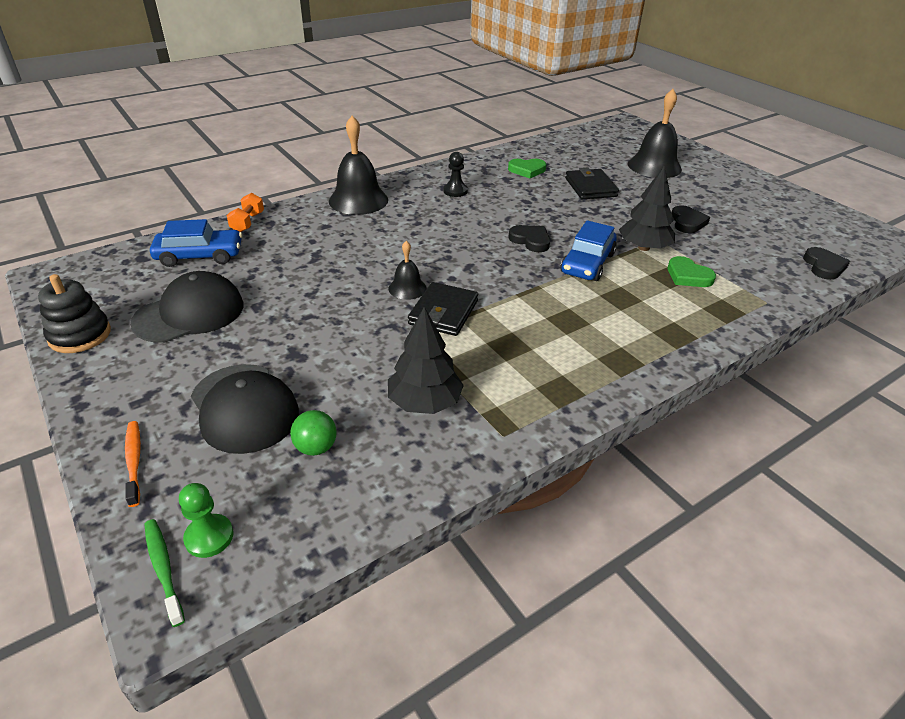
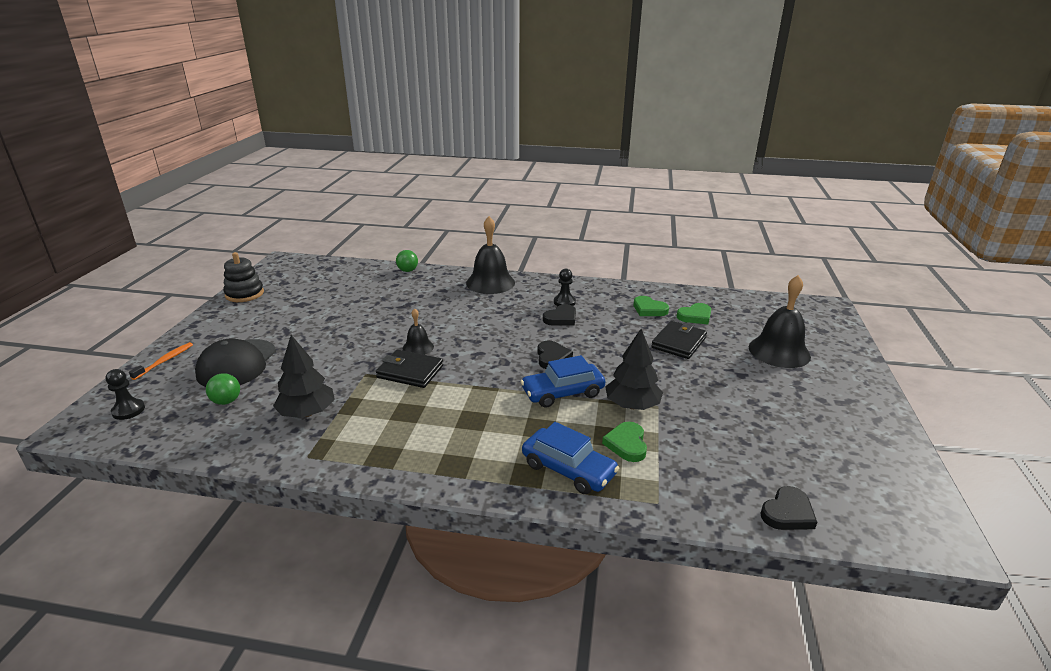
camera: 45 degrees right, 10 degrees down
(163, 569) = (96, 411): green toothbrush -> none
(189, 313) = (298, 306): black cap -> none
(199, 256) = (354, 279): blue car -> blue car (568, 469)
(209, 537) = (128, 410): green pawn -> black pawn
(247, 222) = (407, 271): orange dumbbell -> green ball
(443, 312) = (410, 372): black wallet -> black wallet turned 45 degrees clockwise
(565, 162) = (695, 316): none -> green heart
(687, 222) = (715, 407): black heart -> black heart (561, 318)

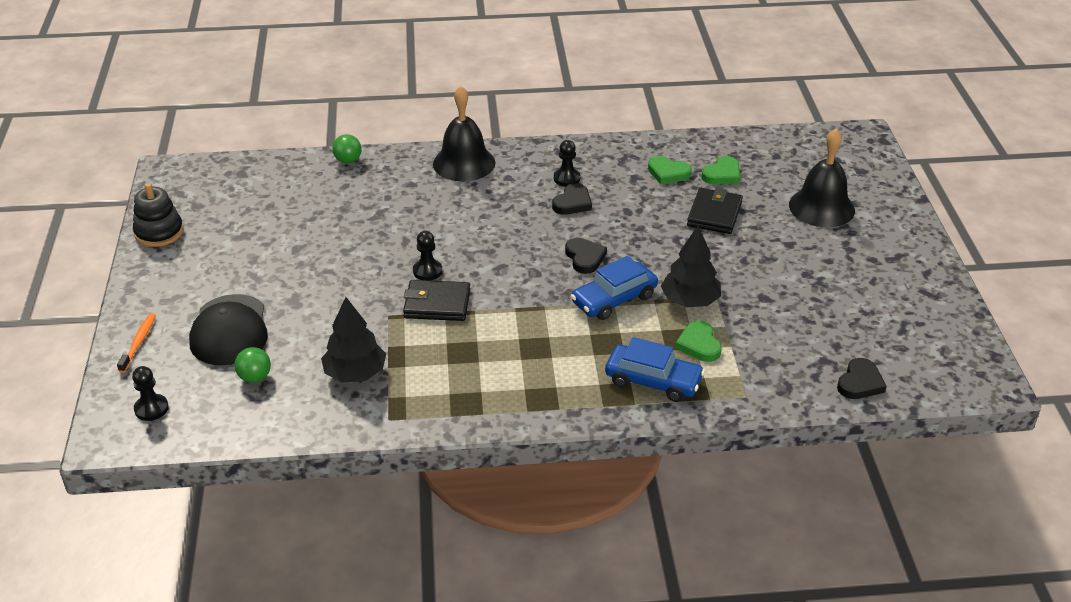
camera: 15 degrees left, 10 degrees up
(418, 347) = (427, 271): black bell -> black pawn

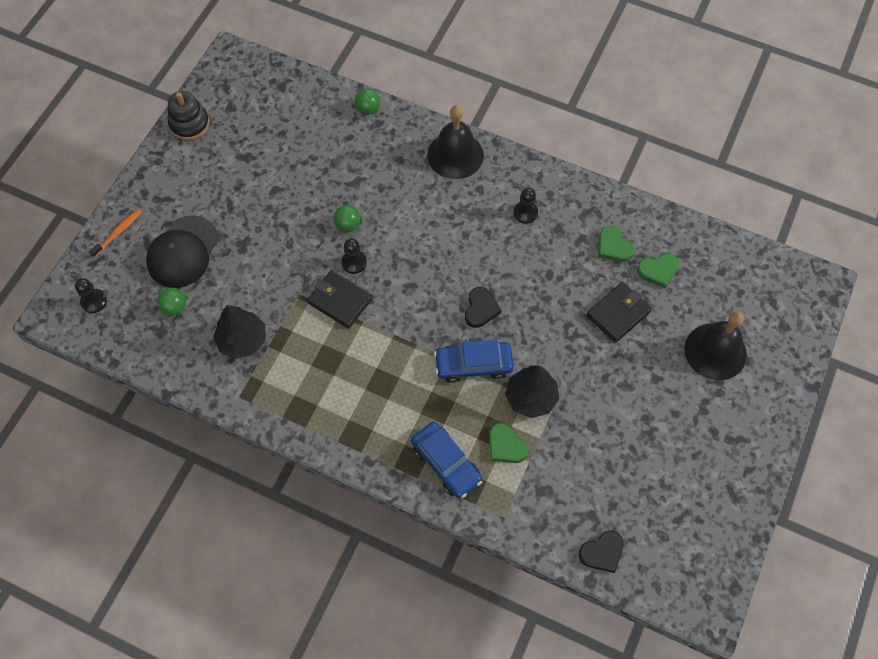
camera: 30 degrees right, 25 degrees up
(397, 247) = (348, 225): none -> green ball
(572, 203) = (511, 243): black heart -> none
(699, 344) = (506, 446): green heart -> green heart turned 60 degrees counterclockwise

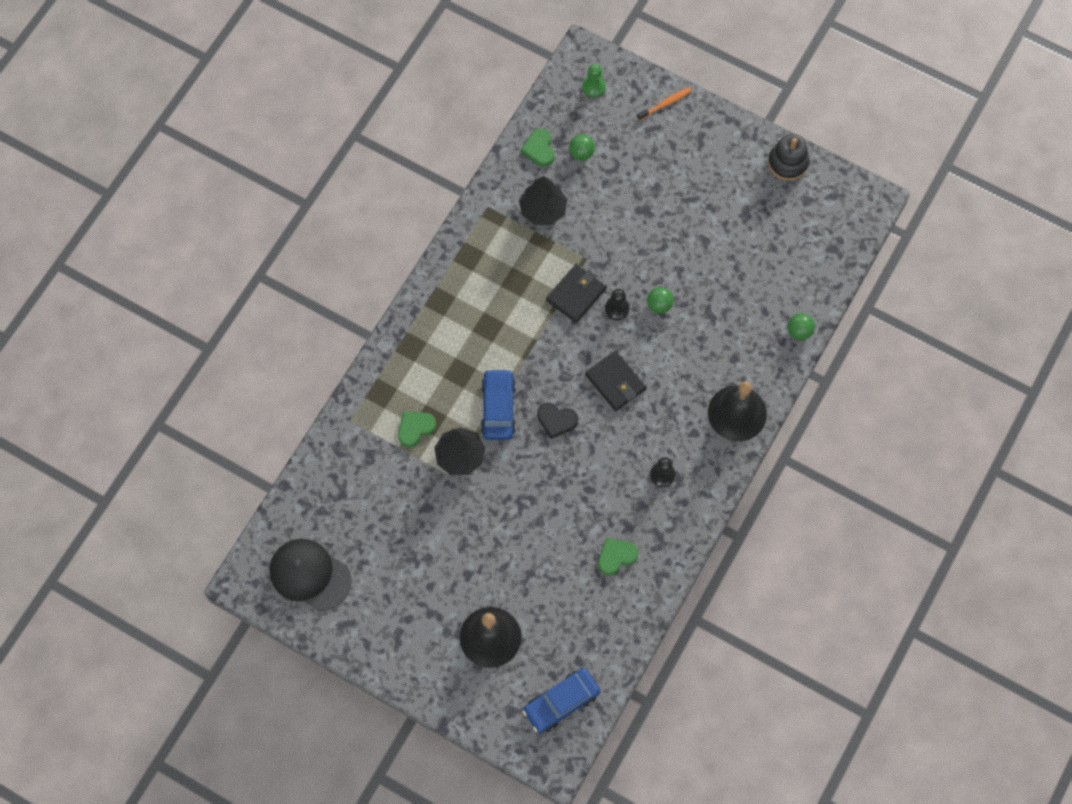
camera: 95 degrees right, 5 degrees up
(94, 301) = (593, 87): black pawn -> green pawn
(118, 232) = (665, 103): orange toothbrush -> orange toothbrush turned 75 degrees counterclockwise
(183, 252) = (640, 159): black cap -> black cap (310, 575)
(446, 463) = (405, 375): blue car -> blue car (561, 702)
(602, 552) = (307, 499): black heart -> none
(618, 313) = (540, 549): black wallet -> black wallet (615, 382)
(658, 271) = (584, 597): green heart -> green heart (539, 149)

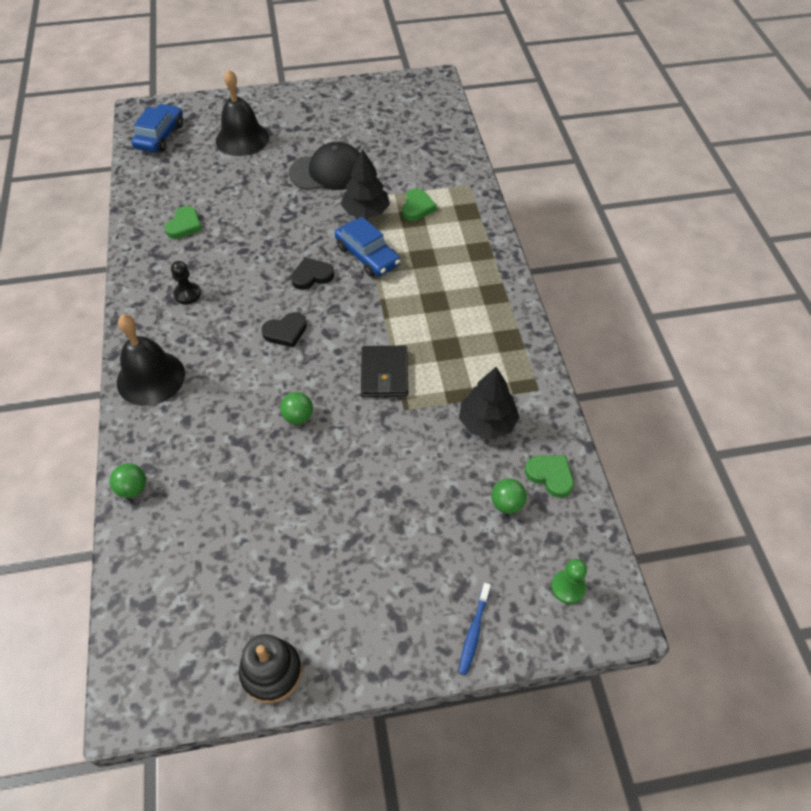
camera: 140 degrees right, 15 degrees down
(310, 575) = (398, 102): black cap -> black cap (328, 171)
(615, 382) = (285, 332): black wallet -> black heart
(617, 309) = (336, 387): black pawn -> none
(665, 103) = (474, 632): orange toothbrush -> blue toothbrush

